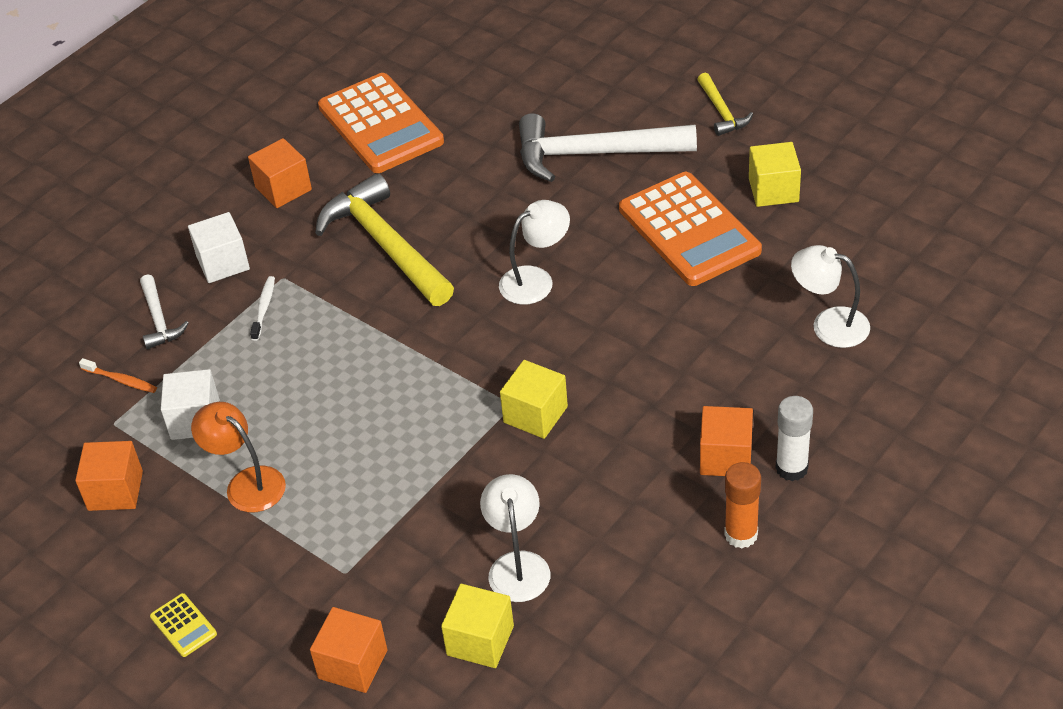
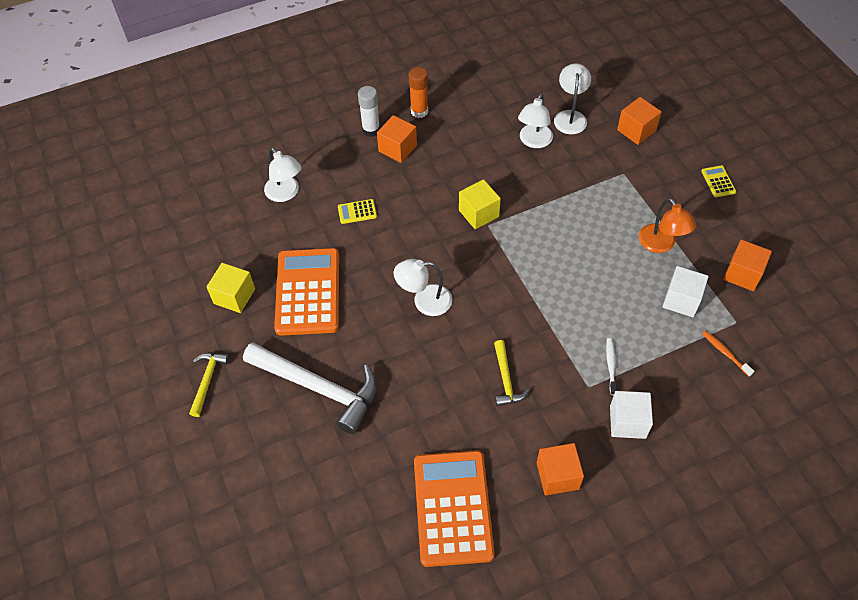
camera: 155 degrees left, 10 degrees up
(159, 320) = (687, 392): white hammer -> none
(264, 308) = (610, 366): white toothbrush -> white toothbrush turned 150 degrees clockwise
(385, 245) = (506, 380): yellow hammer -> yellow hammer, size x0.50
(480, 640) = (570, 116): yellow cube -> white lamp
(708, 343) = (357, 212): none -> yellow calculator

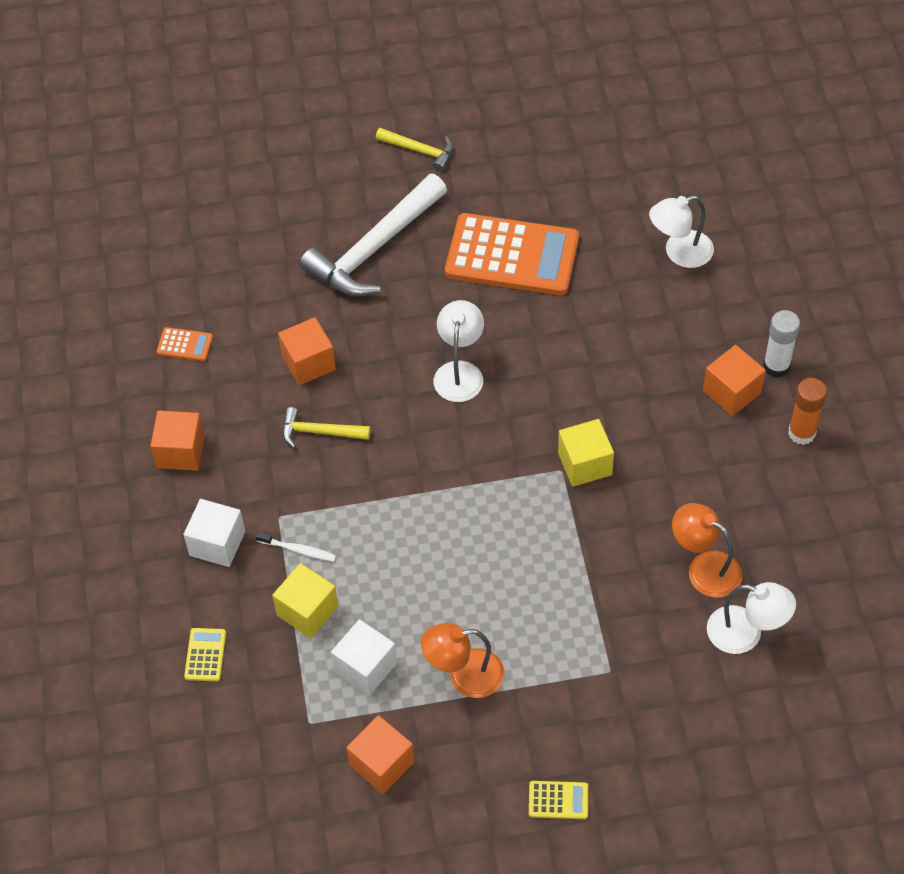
camera: 105 degrees right, 0 degrees up
(234, 296) = (528, 184): yellow cube -> yellow cube (307, 611)
(357, 212) = (626, 325): yellow calculator -> yellow calculator (205, 655)
(452, 508) = (185, 345): orange calculator -> orange calculator, size x0.40
(534, 141) = (704, 568): white lamp -> orange lamp
(636, 130) = (694, 720): orange cube -> orange cube (308, 363)
(725, 353) = (268, 690): orange toothbrush -> none

